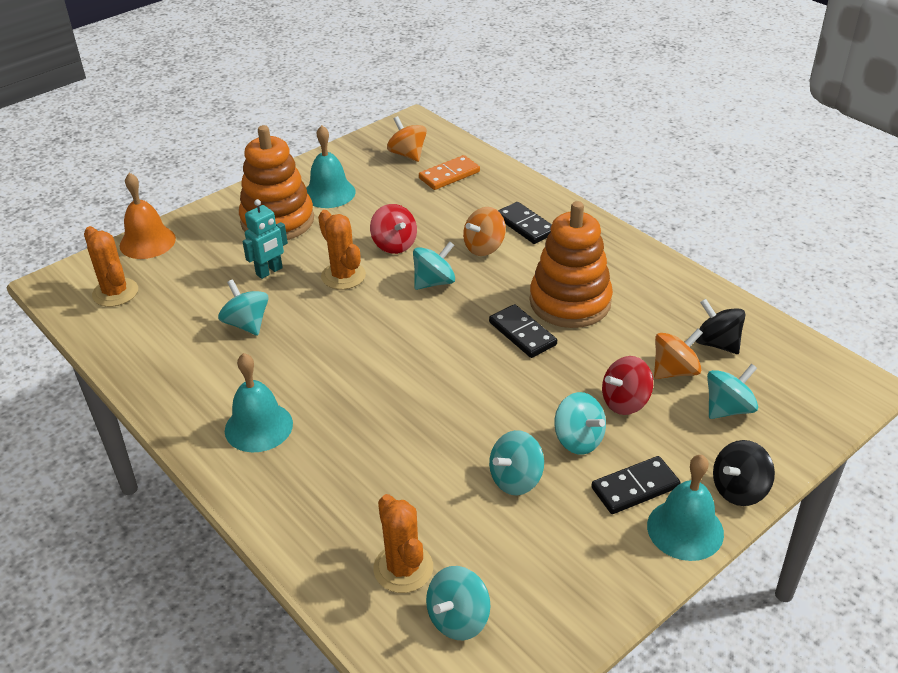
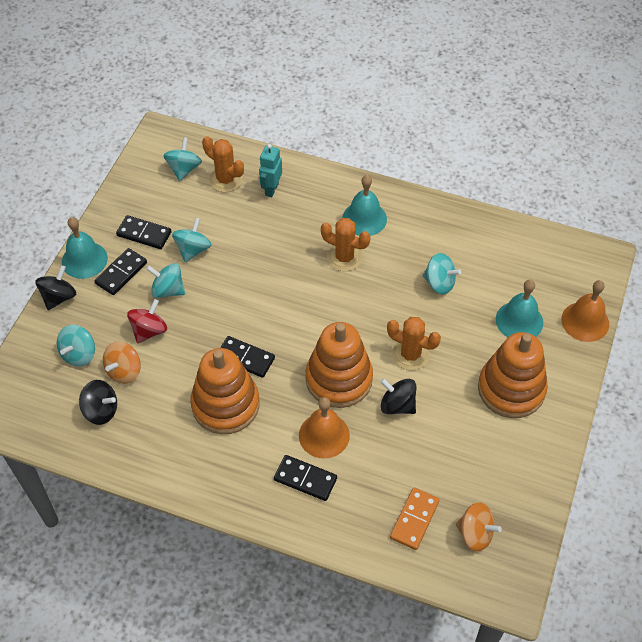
camera: 150 degrees right, 15 degrees up
(115, 292) = (553, 268): orange cactus -> orange cactus (344, 257)
(269, 271) = (467, 334): turquoise robot -> turquoise robot (271, 189)
(329, 193) = (500, 443): turquoise bell -> turquoise bell (519, 321)
(394, 245) = (397, 405): red spinning top -> black spinning top
(434, 282) = (339, 379): turquoise spinning top -> orange stacking toy
(484, 247) = (324, 435): orange spinning top -> orange bell
(577, 532) = (144, 234): none -> black domino

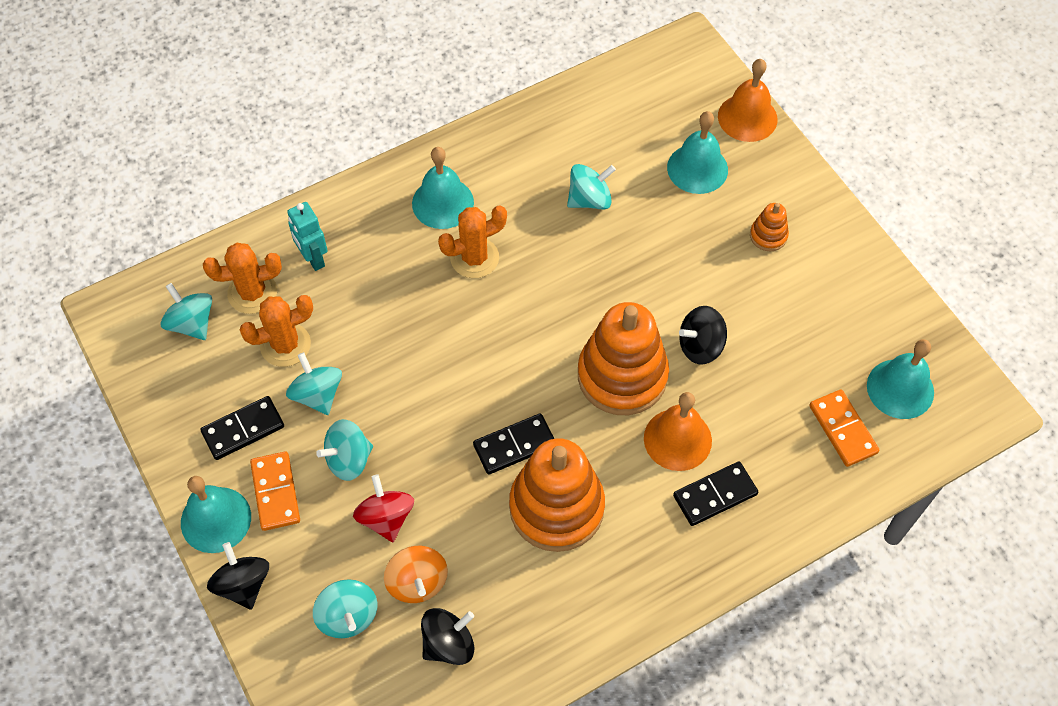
camera: 50 degrees left, 5 degrees up
(121, 273) = (276, 492): black domino -> orange domino
(410, 354) = (651, 290): orange cactus -> orange cactus (285, 345)
(475, 534) = (900, 388): orange spinning top -> turquoise bell
(511, 389) = (768, 236): orange stacking toy -> orange stacking toy, size x0.44

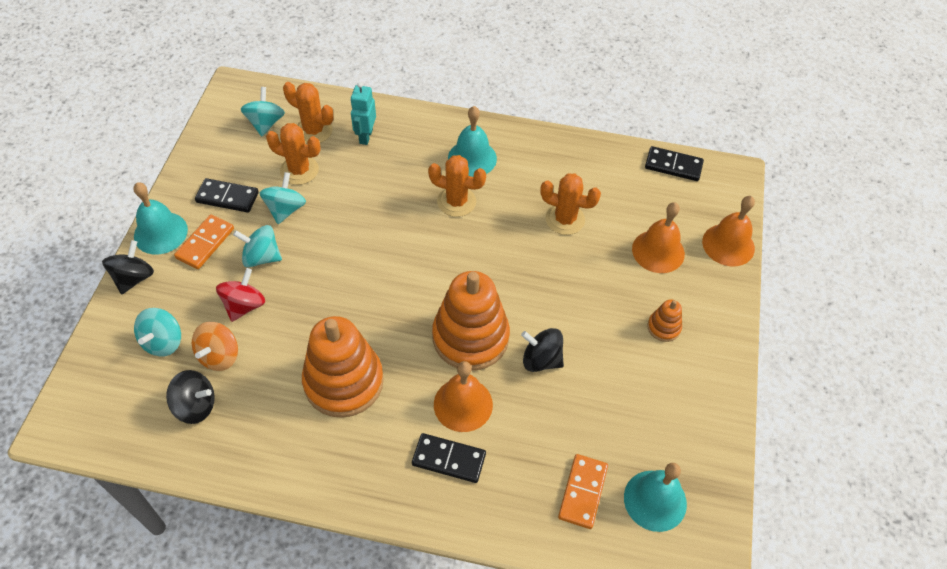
camera: 40 degrees right, 5 degrees down
(514, 445) = (360, 325): black domino -> black domino (673, 165)
(589, 199) = (565, 219): turquoise spinning top -> orange cactus
(697, 168) = (658, 251): turquoise bell -> orange bell

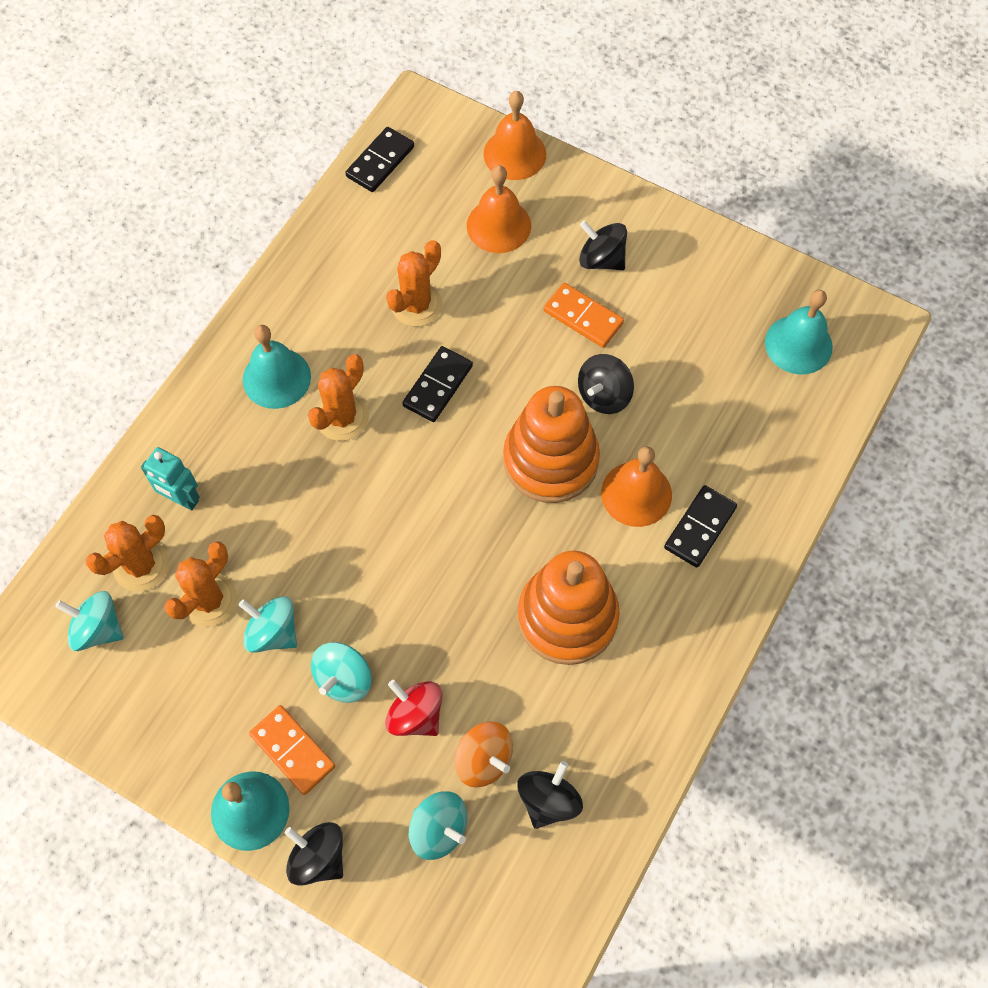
camera: 70 degrees left, 10 degrees up
(227, 197) = (220, 707): black domino -> black domino (437, 386)
(583, 492) = (772, 407): orange domino -> orange domino (583, 317)
(663, 327) = (601, 259): orange stacking toy -> black spinning top

